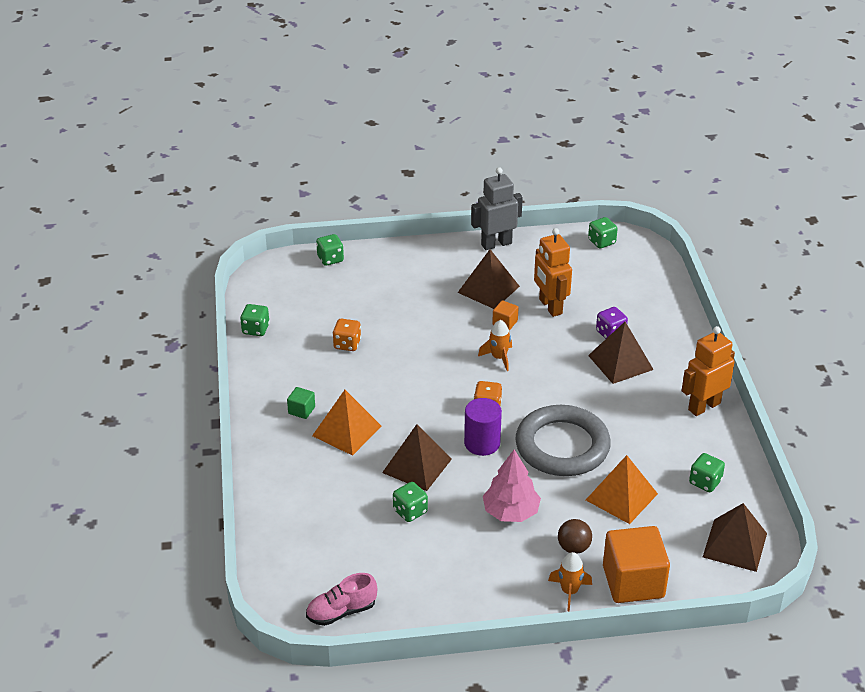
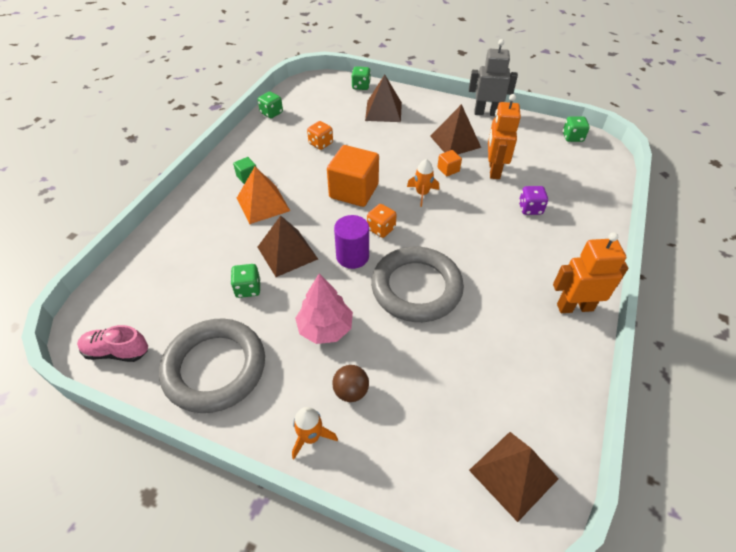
camera: 30 degrees right, 10 degrees up
(444, 583) = (215, 368): none -> grey ring
(620, 362) = (521, 236): brown pyramid -> brown pyramid (383, 111)
(621, 496) = (434, 361): orange pyramid -> none
(633, 582) = (378, 460): orange cube -> orange cube (354, 191)
(705, 482) = (526, 385): green dice -> none

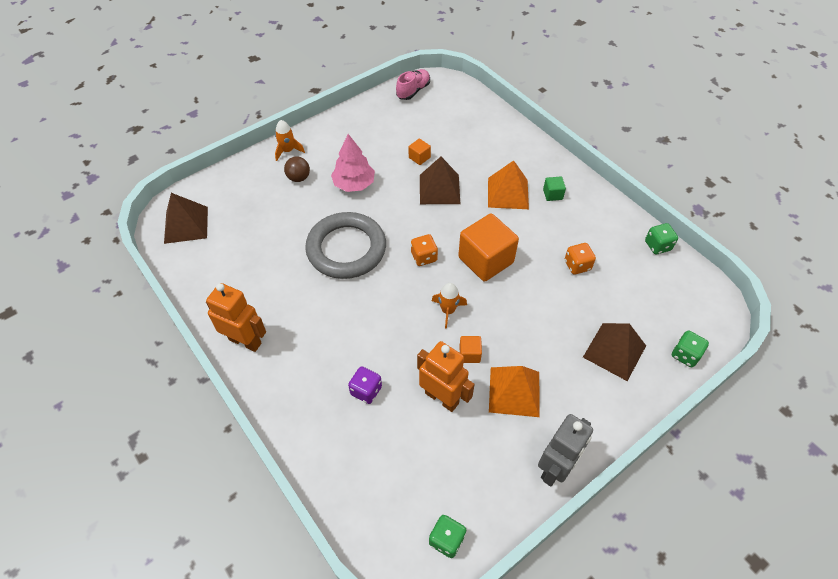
camera: 120 degrees right, 5 degrees up
(215, 368) = (367, 126): grey ring -> none
(248, 289) = (419, 157): green dice -> orange cube
(352, 256) = (407, 225): purple cylinder -> none
(455, 141) = (514, 391): brown pyramid -> orange pyramid
(574, 307) = (245, 341): orange robot -> orange robot turned 90 degrees counterclockwise

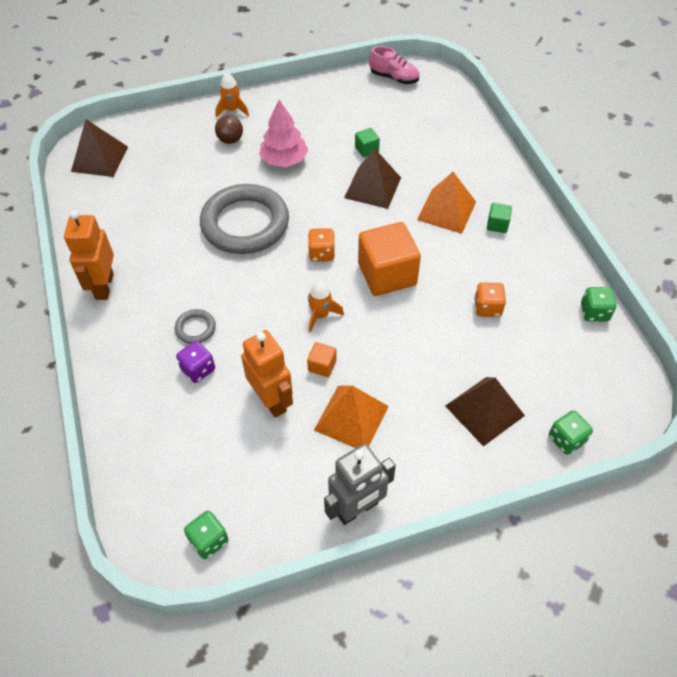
camera: 20 degrees right, 0 degrees up
(245, 341) = (104, 286): orange robot -> orange robot turned 135 degrees counterclockwise
(346, 355) = (195, 328): none -> grey ring
(413, 91) = (394, 78): pink shoe -> pink shoe turned 60 degrees clockwise
(419, 157) = (366, 149): orange cube -> green cube

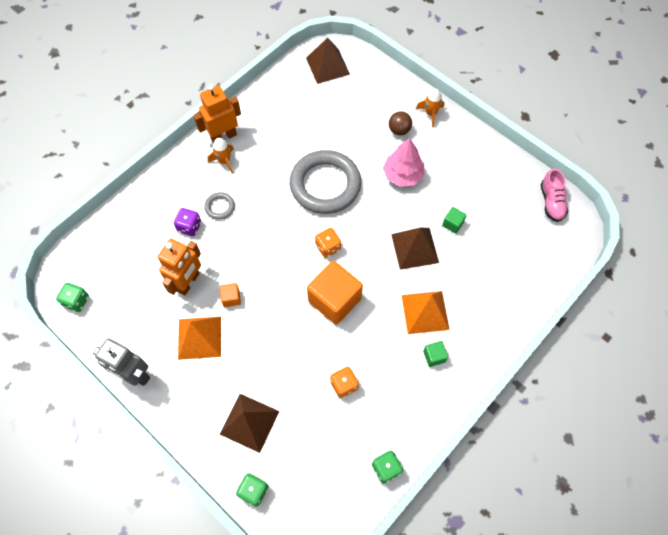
camera: 60 degrees right, 10 degrees up
(320, 315) = (273, 275): orange rocket -> orange rocket (224, 161)

